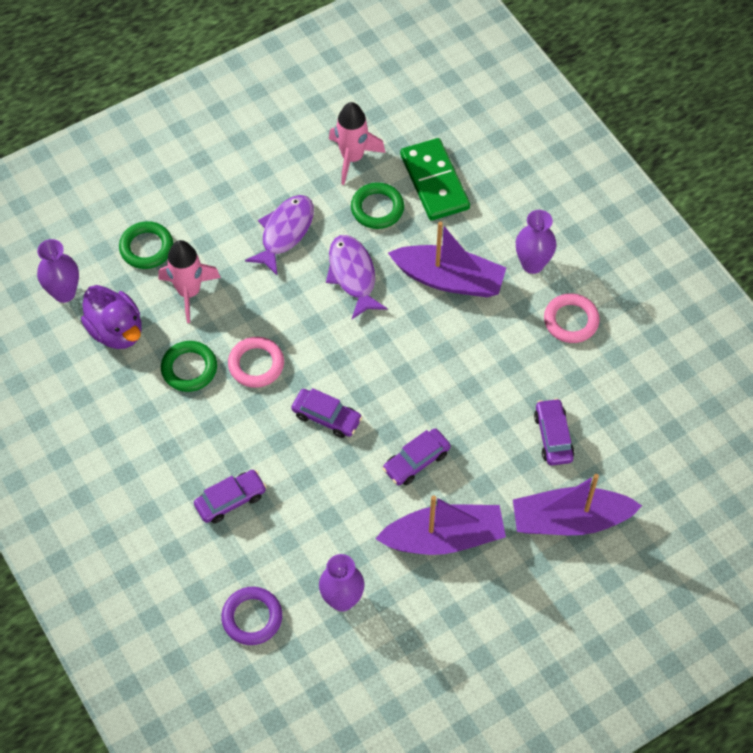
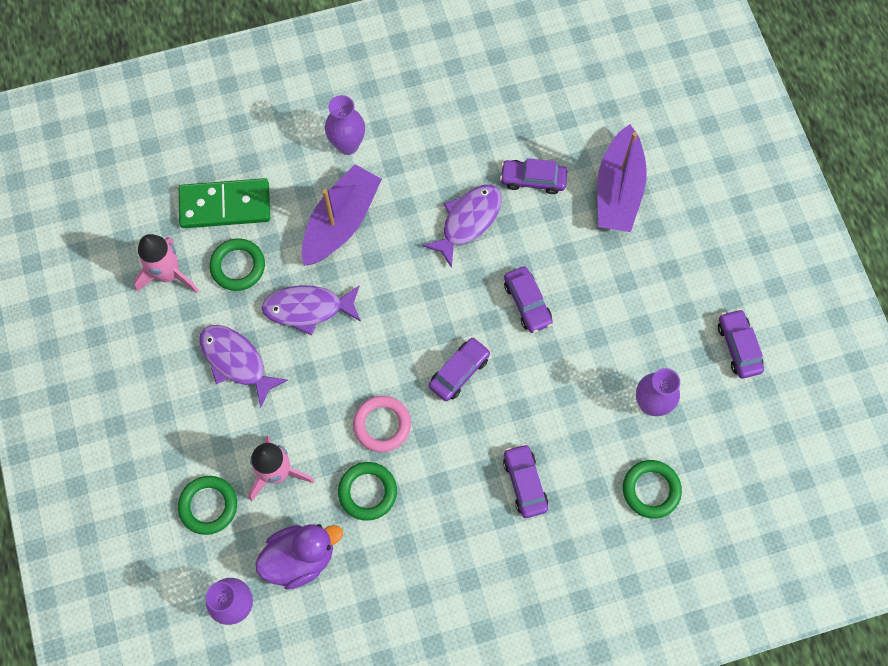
camera: 75 degrees left, 10 degrees up
(252, 617) = (651, 490): purple ring -> green ring
(429, 675) = (738, 347): none -> purple car
(444, 538) = (610, 299): purple boat -> none
(487, 388) = (468, 221): none -> purple fish
(571, 321) = (418, 130): pink ring -> none

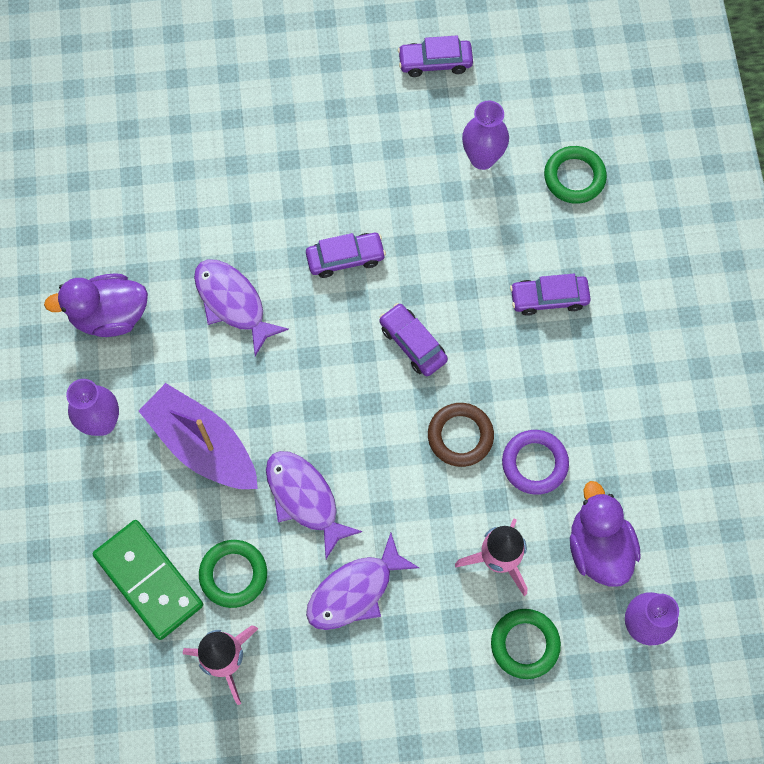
camera: 80 degrees left, 0 degrees up
(225, 205) = (148, 580): green domino -> green domino turned 45 degrees counterclockwise
(308, 308) = (305, 498): purple fish -> purple fish turned 135 degrees clockwise
(367, 492) = (534, 463): green ring -> purple ring
(382, 425) = (460, 436): pink ring -> brown ring
(439, 130) = (109, 315): none -> purple duck
(533, 179) = (197, 224): purple car -> none
(618, 190) = (231, 139): purple boat -> none

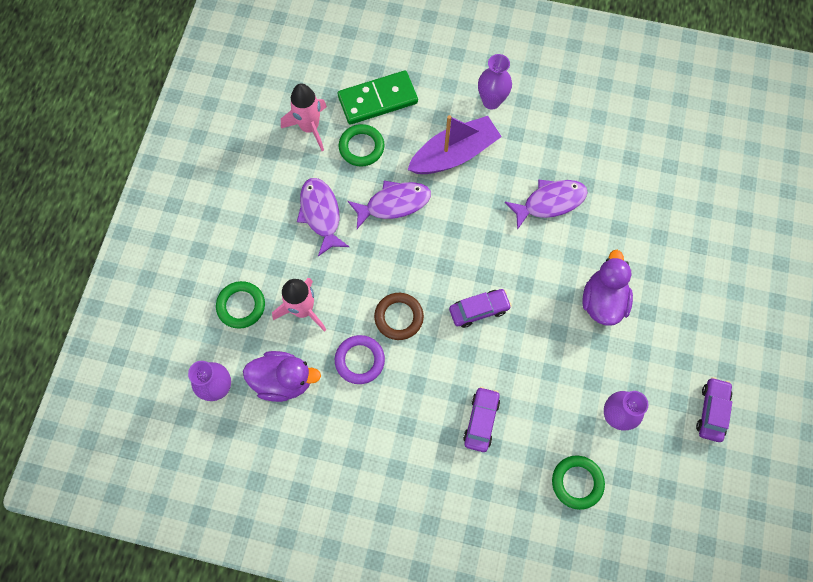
camera: 110 degrees right, 0 degrees up
(109, 315) = (566, 125): purple duck -> purple duck (603, 301)
(345, 258) = (560, 287): purple car -> none

